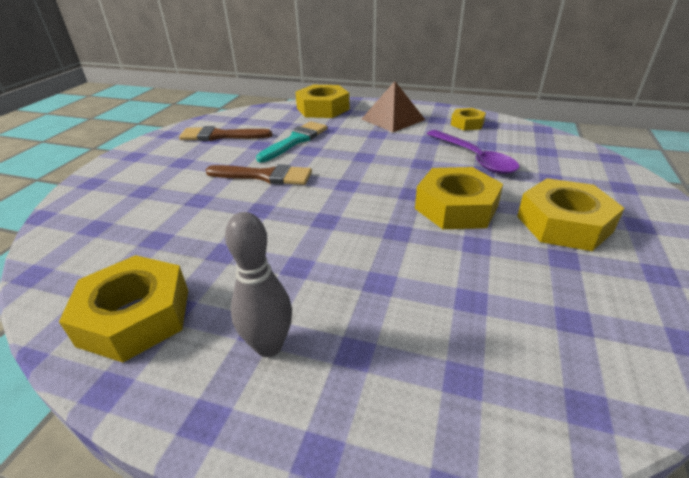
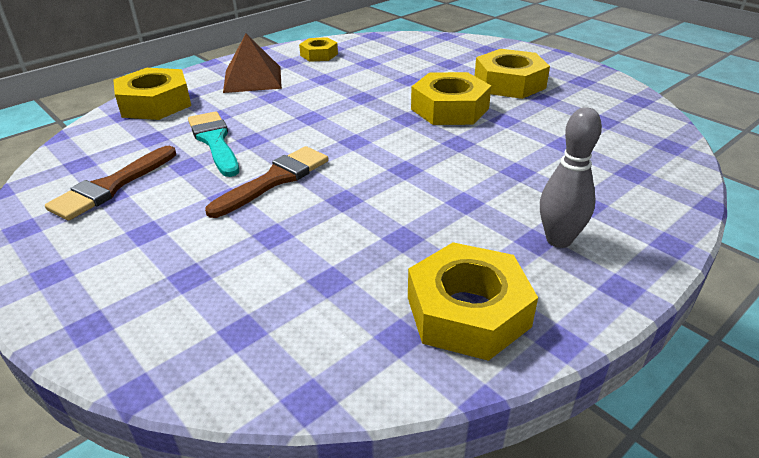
camera: 60 degrees left, 0 degrees up
(474, 158) = (384, 75): purple spoon -> none

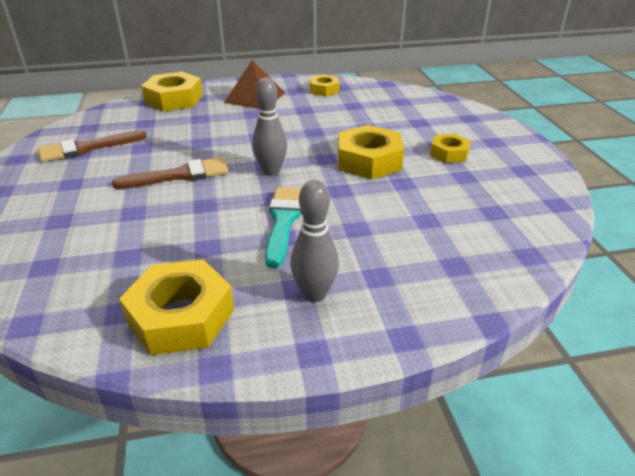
camera: 30 degrees right, 0 degrees up
(214, 141) = (177, 136): turquoise brush -> turquoise brush (283, 221)
(370, 146) = (271, 171): none -> grey bowling pin
(509, 83) = (449, 153): yellow nut -> yellow nut, size x0.58

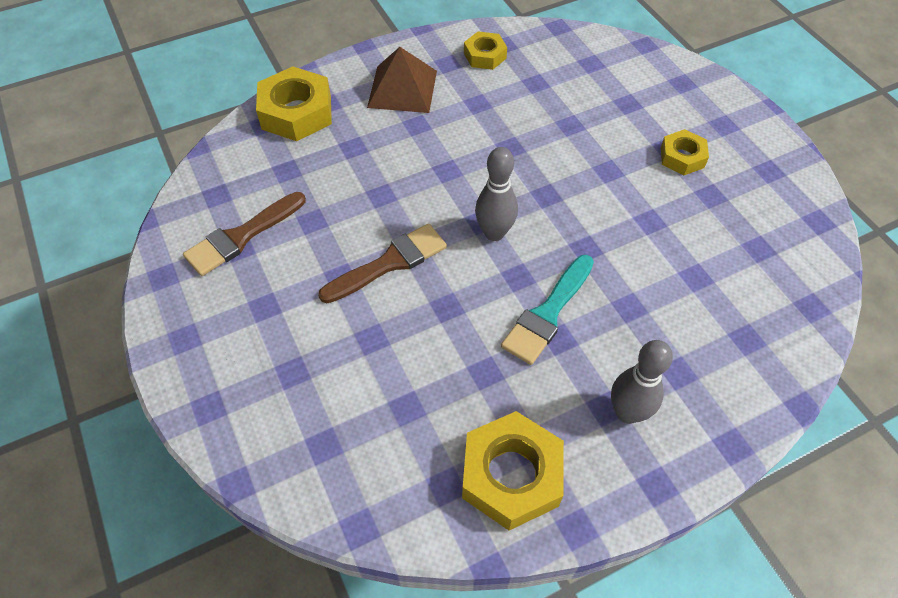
camera: 15 degrees left, 20 degrees up
(283, 221) = (548, 313): turquoise brush -> turquoise brush turned 135 degrees counterclockwise
(369, 160) = (597, 189): yellow nut -> none

